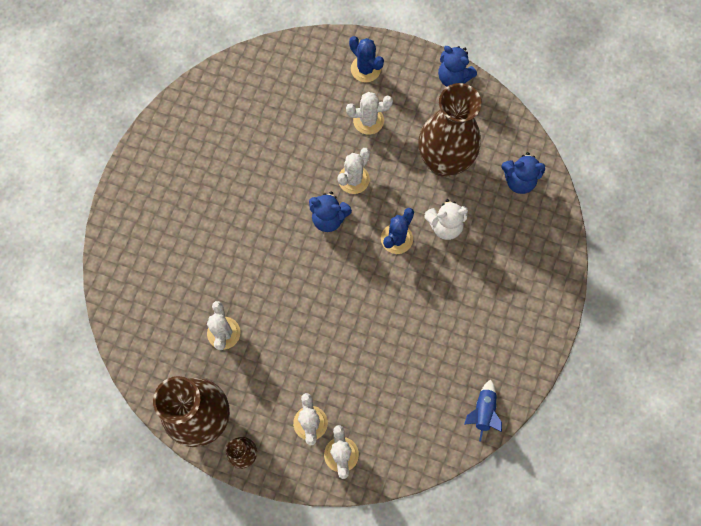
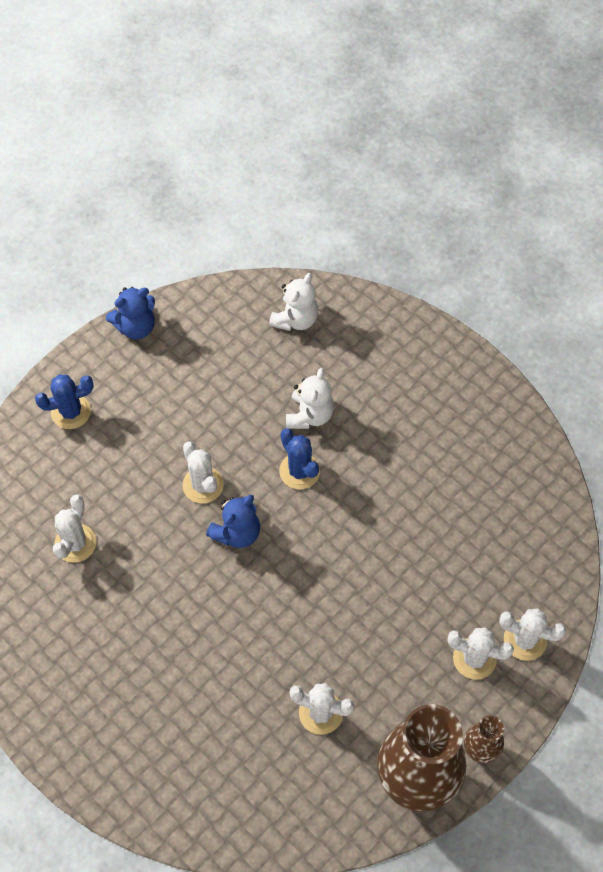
camera: 65 degrees left, 10 degrees down
(368, 120) = (138, 437): white cactus -> white cactus (75, 543)
(444, 162) = (233, 382): brown vase -> none
(483, 411) = (538, 472): blue rocket -> none
(519, 181) = (295, 319): blue teddy bear -> white teddy bear

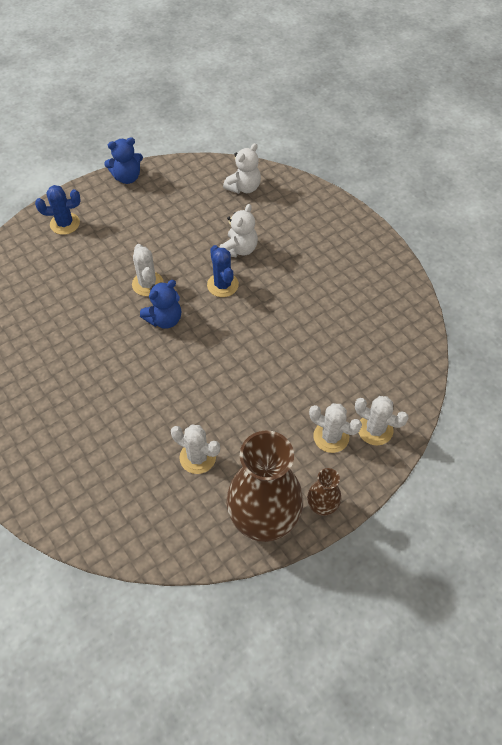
camera: 10 degrees right, 5 degrees down
(75, 543) = (42, 309): white cactus -> none

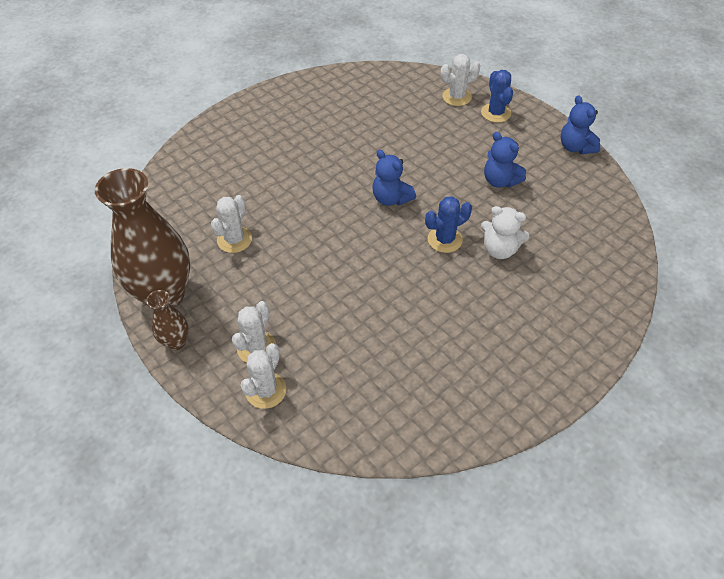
camera: 85 degrees right, 5 degrees down
(147, 284) = (433, 181): white cactus -> white cactus (456, 97)
(158, 235) = (500, 181): none -> blue teddy bear
(244, 187) = (598, 246): white teddy bear -> none

